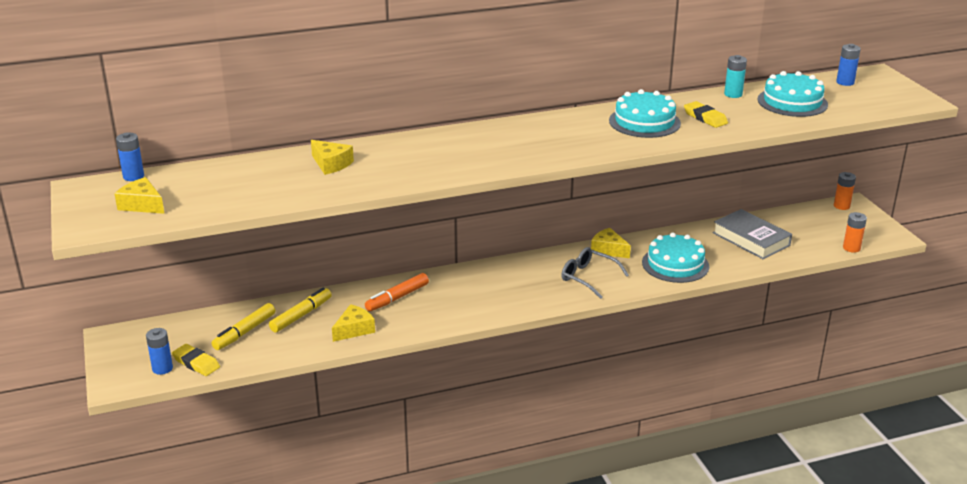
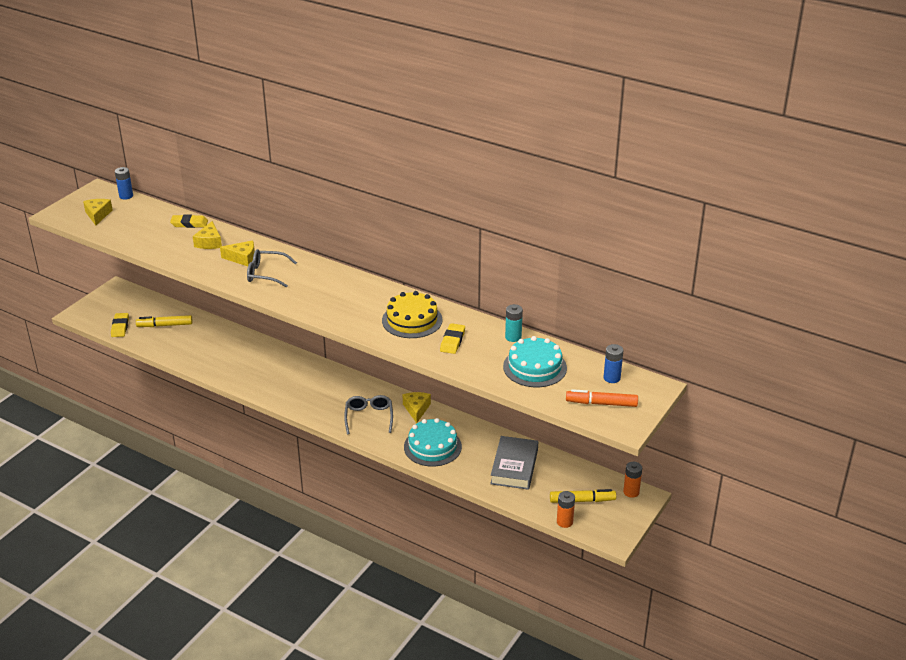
camera: 50 degrees right, 5 degrees up
(162, 368) = (104, 320): blue battery -> none
(270, 162) = (189, 224): none -> yellow eraser
(301, 315) = (202, 334): yellow marker -> yellow marker (582, 500)
(354, 329) = (207, 359): yellow cheese -> yellow cheese (242, 258)
(397, 298) = (258, 356): orange marker -> orange marker (601, 403)
(448, 156) = (266, 274): none -> grey glasses
(644, 122) = (412, 320): turquoise cake -> yellow cake

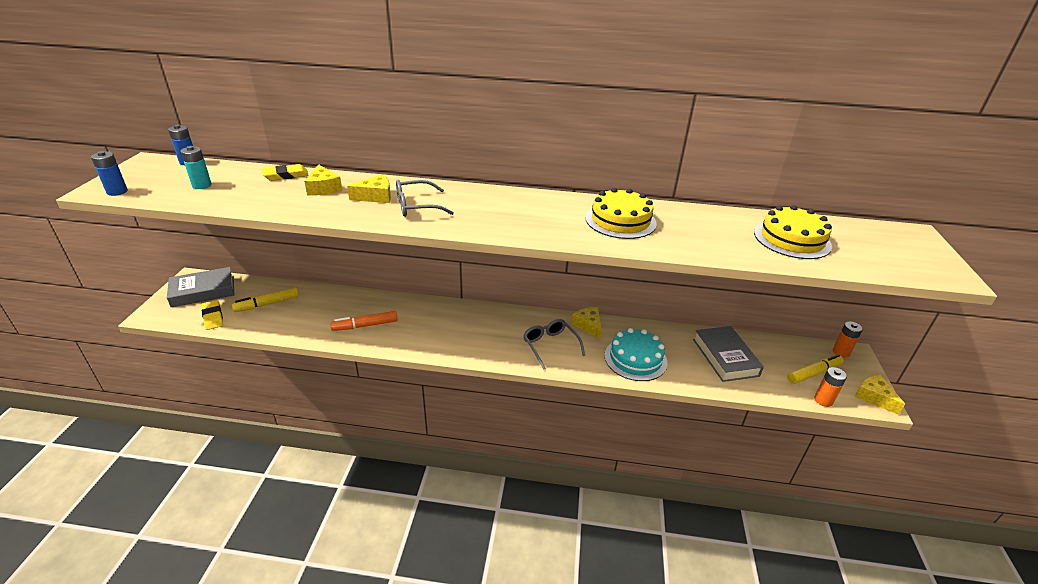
camera: 25 degrees left, 0 degrees up
(98, 215) = (159, 183): yellow cheese -> yellow cheese (874, 397)
(121, 302) = (203, 291): none -> grey book
(452, 341) = (684, 232): yellow eraser -> none
(513, 337) = (734, 216): turquoise battery -> turquoise battery (202, 185)
(535, 367) = (792, 239): turquoise cake -> yellow cake
(601, 403) = (898, 259): orange marker -> orange marker (365, 325)
(611, 378) = (869, 233): blue battery -> blue battery (117, 192)

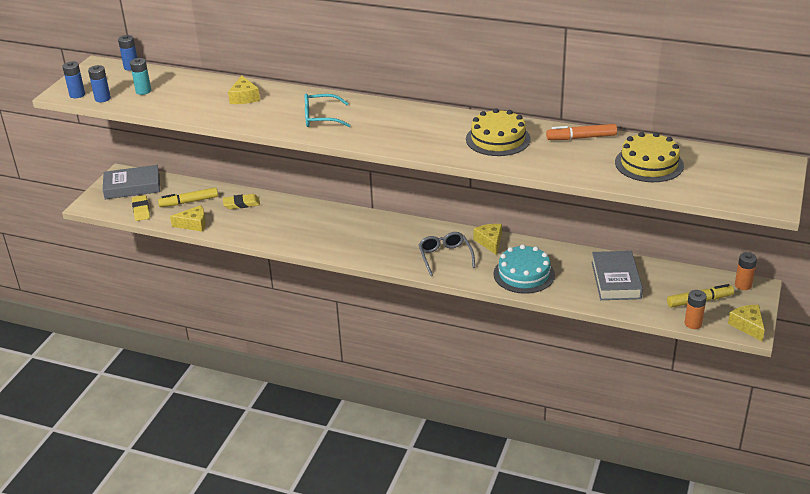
camera: 15 degrees right, 0 degrees up
(149, 195) = (102, 99): none -> blue battery
(286, 175) = (213, 83): yellow eraser -> yellow eraser (241, 204)
(365, 325) = (275, 227): orange marker -> orange marker (581, 137)
(375, 197) = (287, 107): yellow cheese -> yellow cheese (193, 224)
(416, 206) = (320, 118): grey glasses -> turquoise glasses

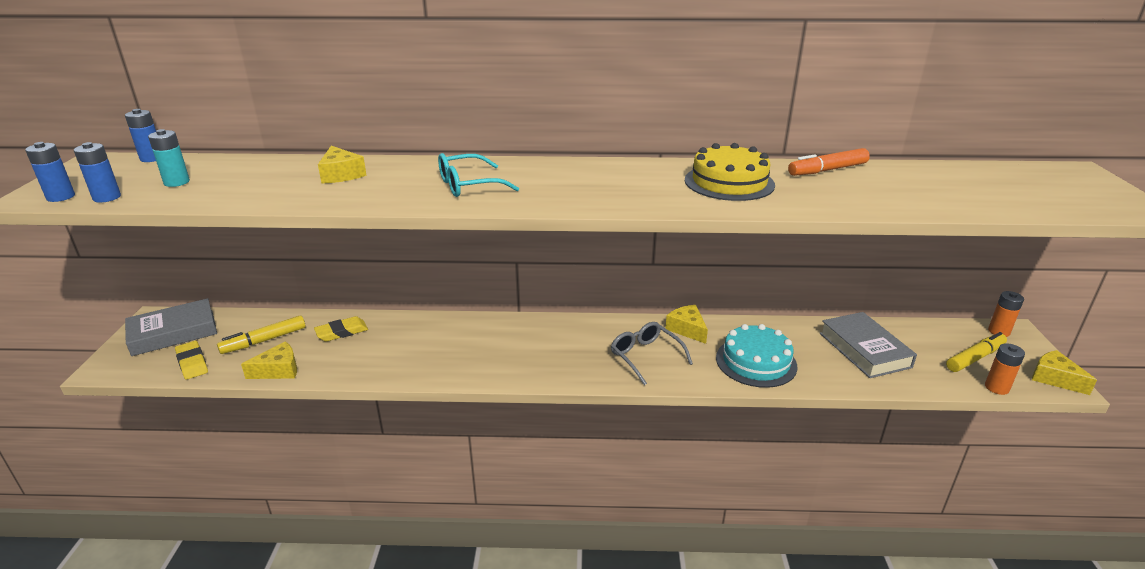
camera: 20 degrees left, 5 degrees down
(649, 164) = (941, 186): yellow cake -> none

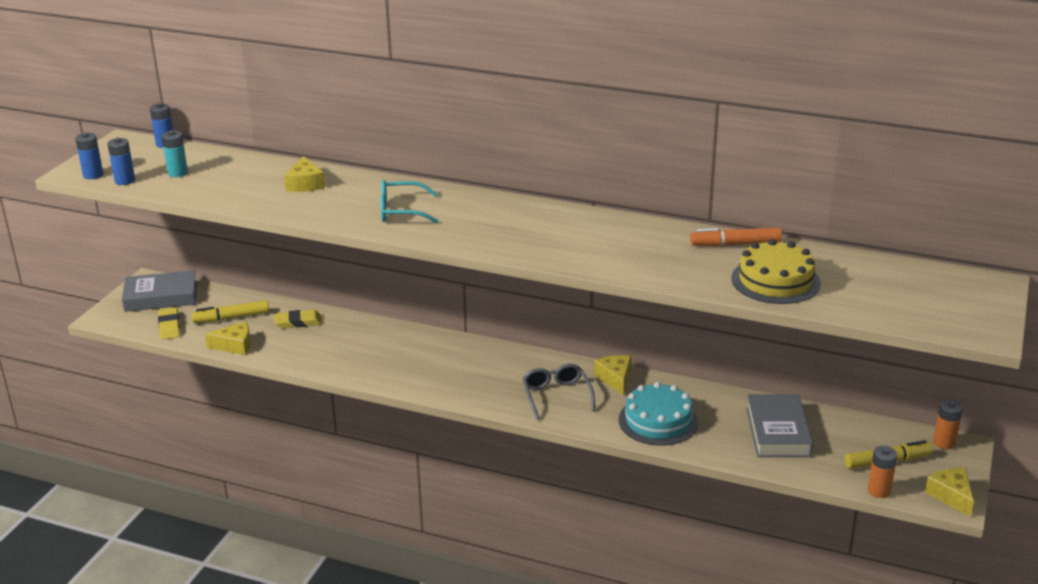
camera: 20 degrees right, 0 degrees up
(729, 182) = (627, 243): yellow cake -> yellow cake (775, 281)

